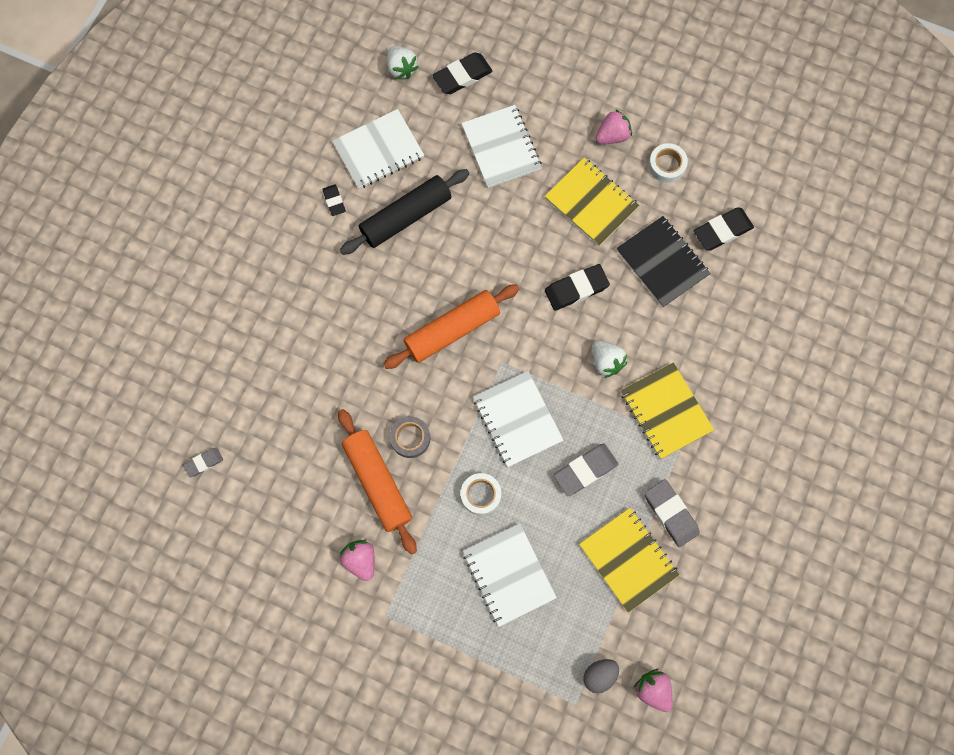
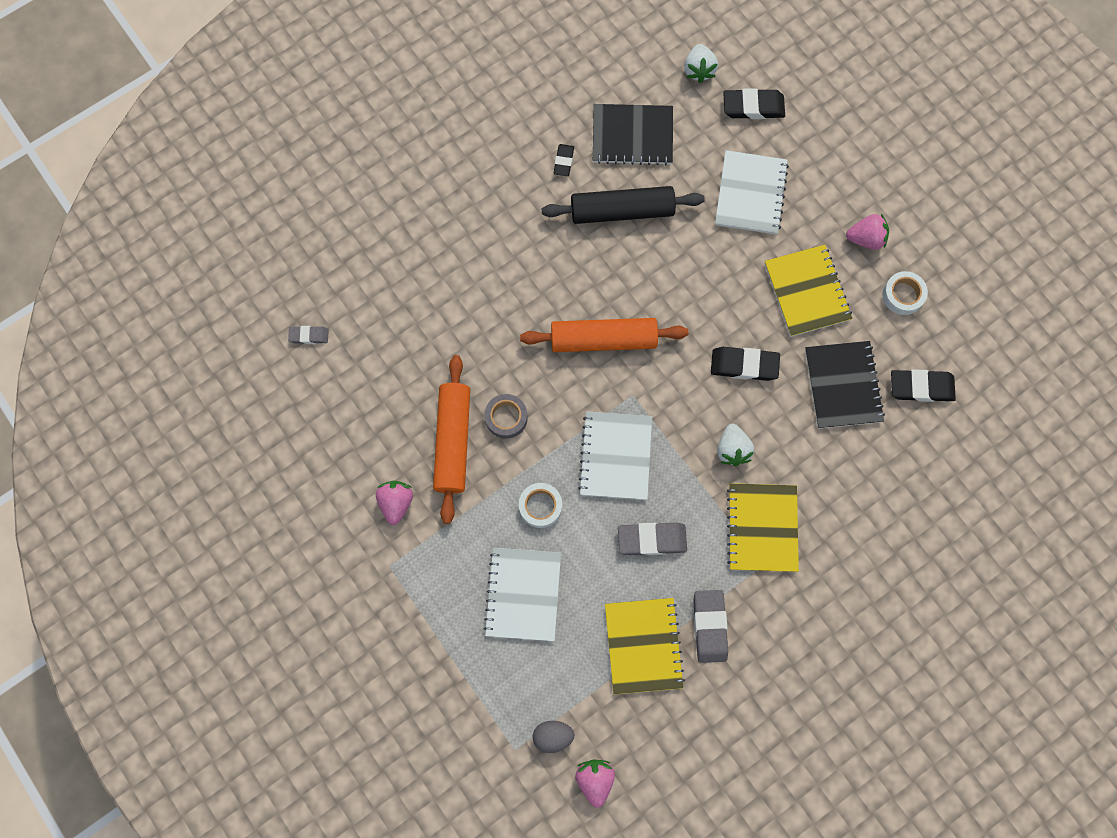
camera: 30 degrees right, 0 degrees up
(378, 150) = (632, 136): white notebook -> black notebook

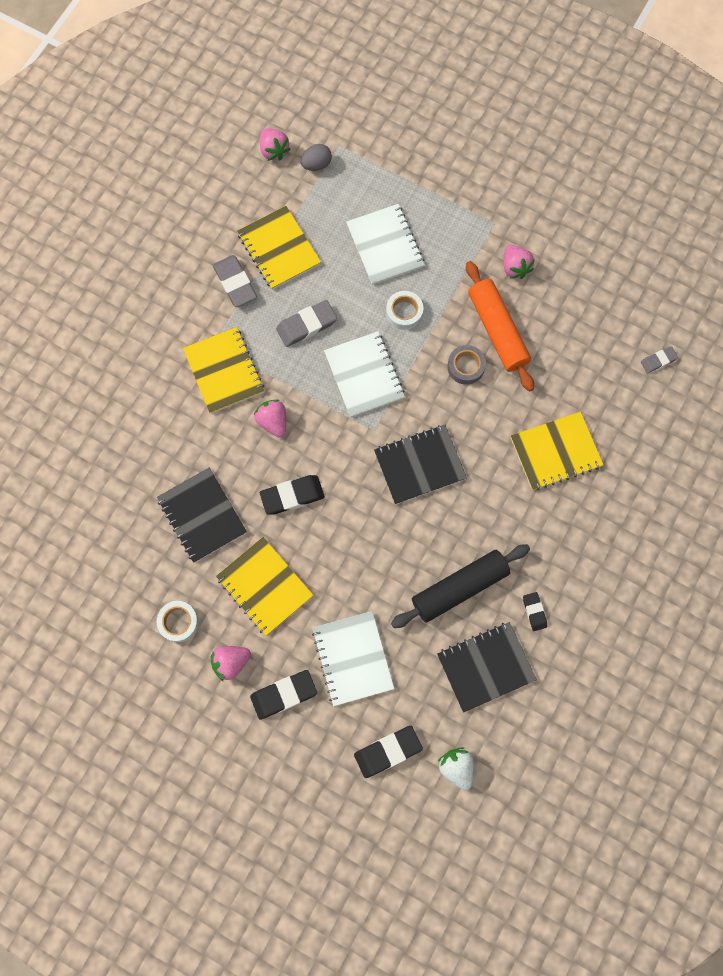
camera: 155 degrees right, 0 degrees up
(463, 293) = (555, 452): none -> yellow notebook
(603, 339) = (419, 465): orange rolling pin -> black notebook
(732, 449) = (273, 422): white strawberry -> pink strawberry
(921, 387) = (134, 544): black eraser -> black eraser (284, 694)

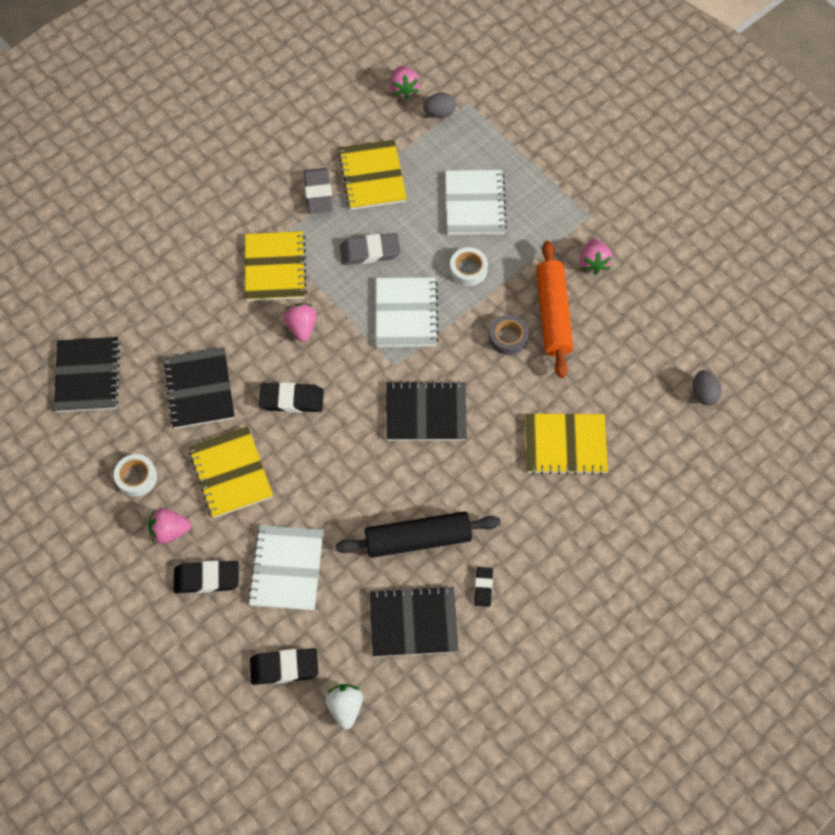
camera: 20 degrees right, 10 degrees down
(90, 539) = (87, 376): none -> black notebook
(658, 361) = (704, 394): grey eraser -> grey egg

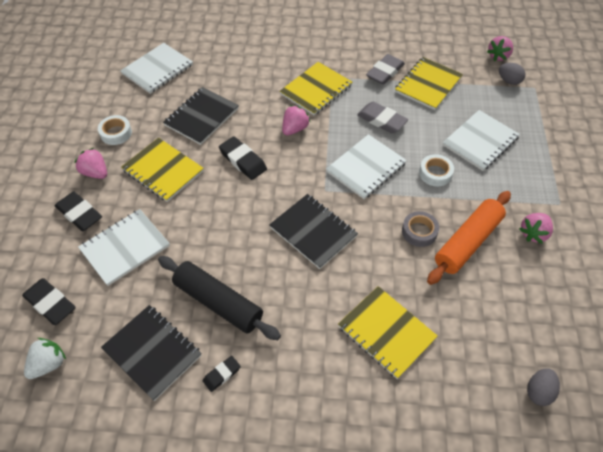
camera: 45 degrees right, 10 degrees down
(87, 376) = (157, 69): black notebook -> white notebook
(231, 473) = (163, 171): yellow notebook -> yellow notebook turned 75 degrees counterclockwise

